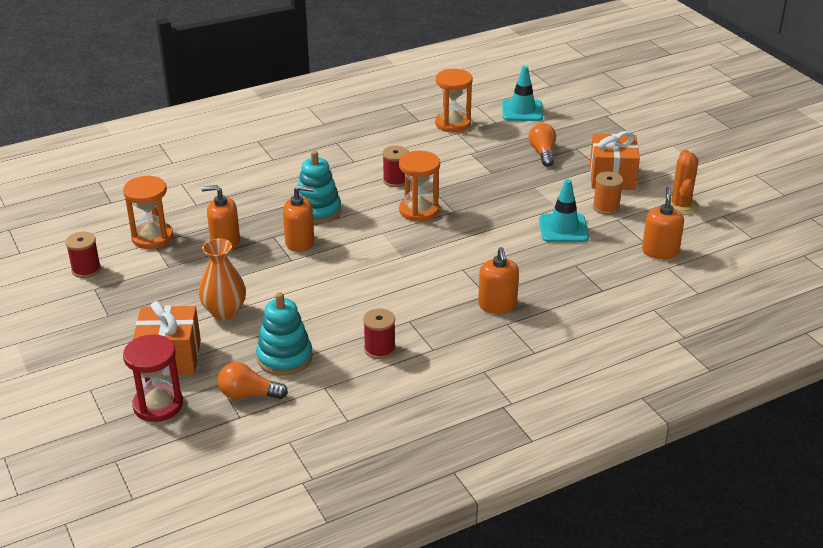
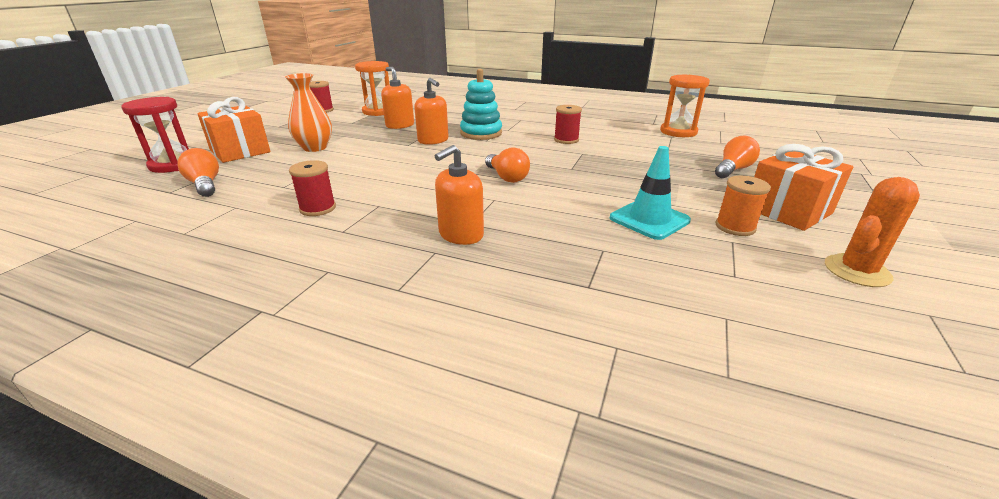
camera: 50 degrees right, 5 degrees down
(284, 357) = (270, 180): turquoise stacking toy -> none
(419, 210) = (545, 158): orange hourglass -> none
(432, 245) = (507, 177): none -> orange light bulb
(522, 111) = (761, 144): turquoise traffic cone -> none
(660, 251) = (742, 295): orange soap dispenser -> none

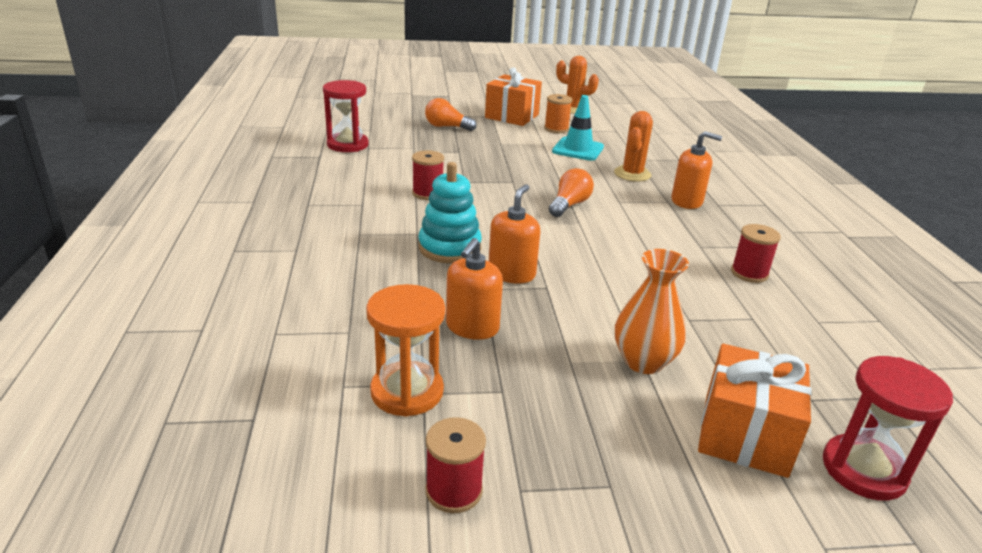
camera: 120 degrees left, 0 degrees up
(205, 185) = (834, 379): orange light bulb -> none
(555, 228) = (632, 174): none -> orange cactus
(678, 132) = (347, 145): orange hourglass -> red hourglass

